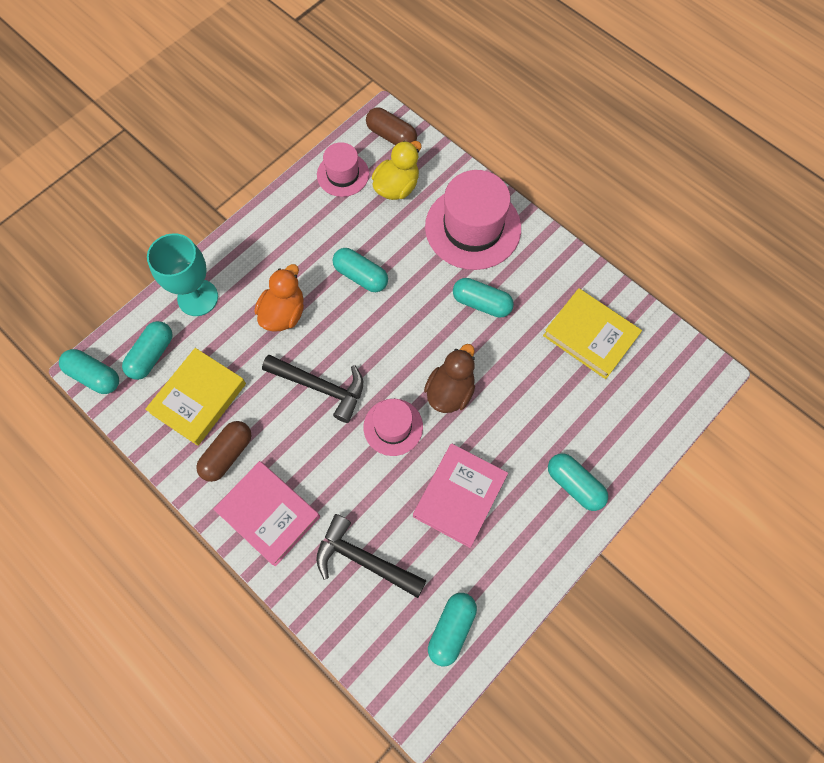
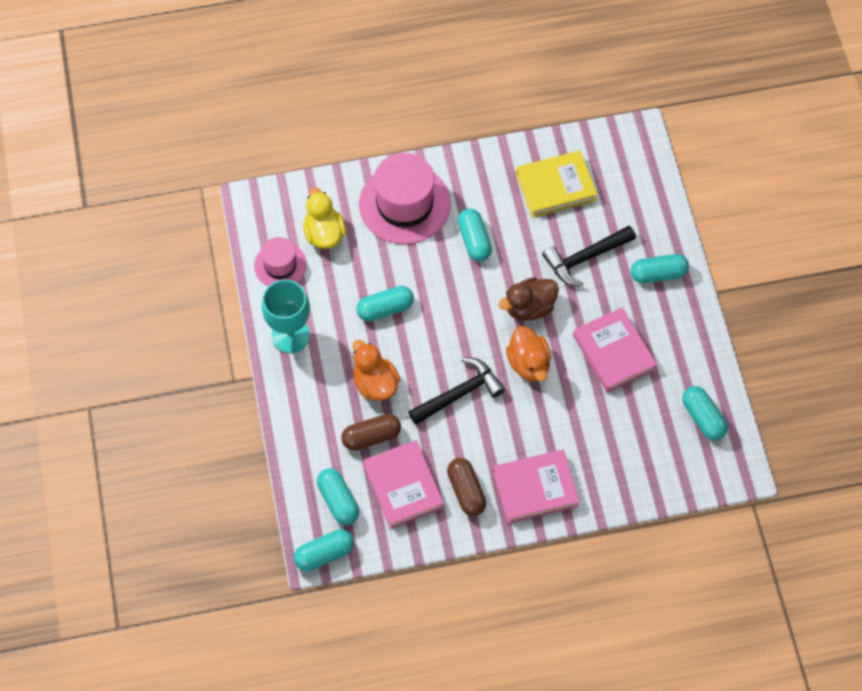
camera: 55 degrees left, 5 degrees down
(197, 298) = (311, 439): turquoise goblet -> turquoise goblet (290, 335)
(198, 398) = (403, 486): yellow book -> pink book
(363, 559) = (615, 444): black hammer -> black hammer (585, 258)
(391, 136) = (272, 207): brown capsule -> brown capsule (371, 437)
(393, 427) = (529, 363): pink hat -> orange duck
(450, 391) = (529, 307): brown duck -> brown duck turned 90 degrees counterclockwise
(481, 303) = (474, 240): turquoise capsule -> turquoise capsule turned 75 degrees counterclockwise

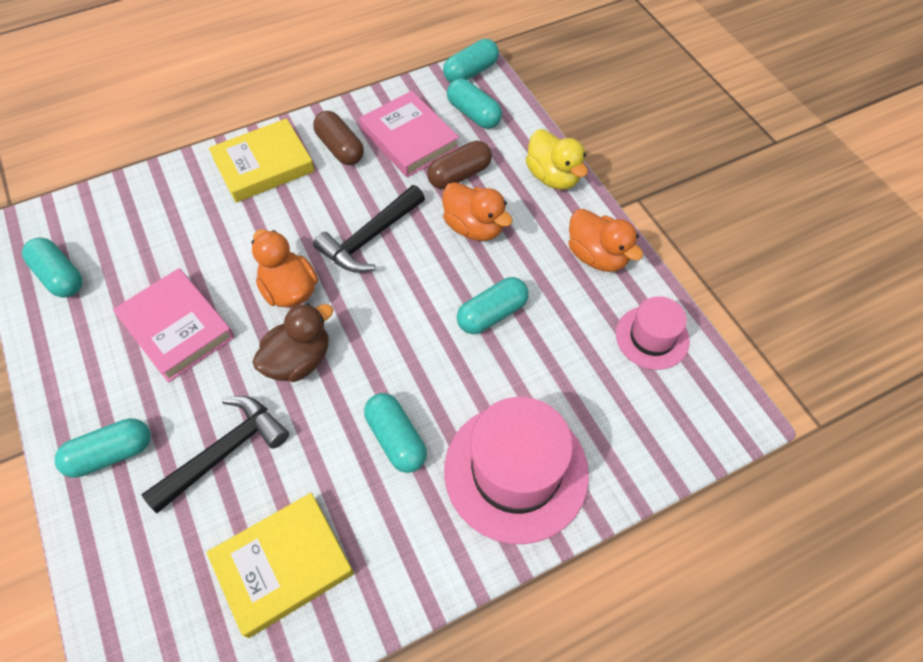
camera: 165 degrees right, 5 degrees down
(290, 335) = (597, 256): turquoise goblet -> orange duck
(324, 233) = (613, 395): yellow duck -> yellow duck (553, 177)
(535, 488) = (264, 165): pink book -> yellow book

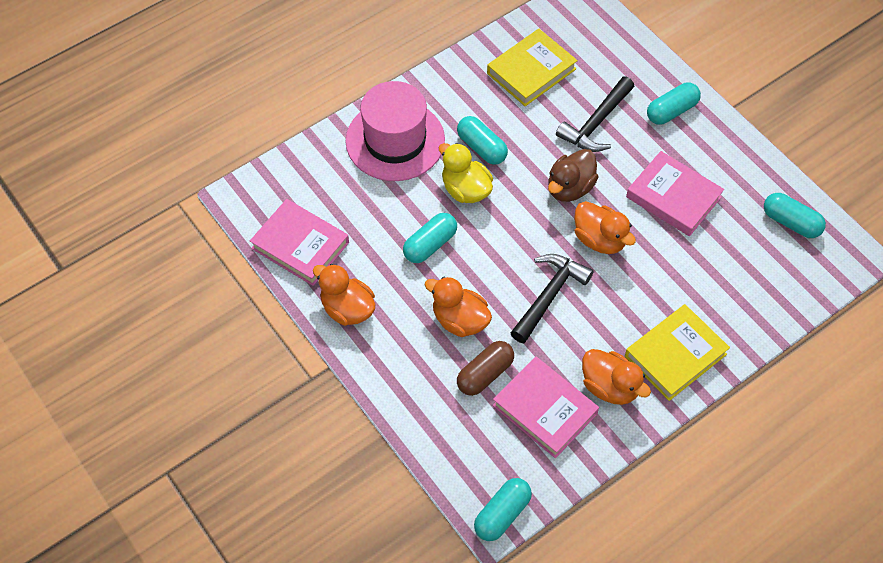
camera: 170 degrees right, 0 degrees up
(340, 148) = (610, 387): brown capsule -> orange duck
(474, 114) = (486, 453): turquoise capsule -> none
(553, 177) = (394, 386): yellow duck -> yellow duck (465, 190)
(652, 337) = (300, 245): pink hat -> pink book

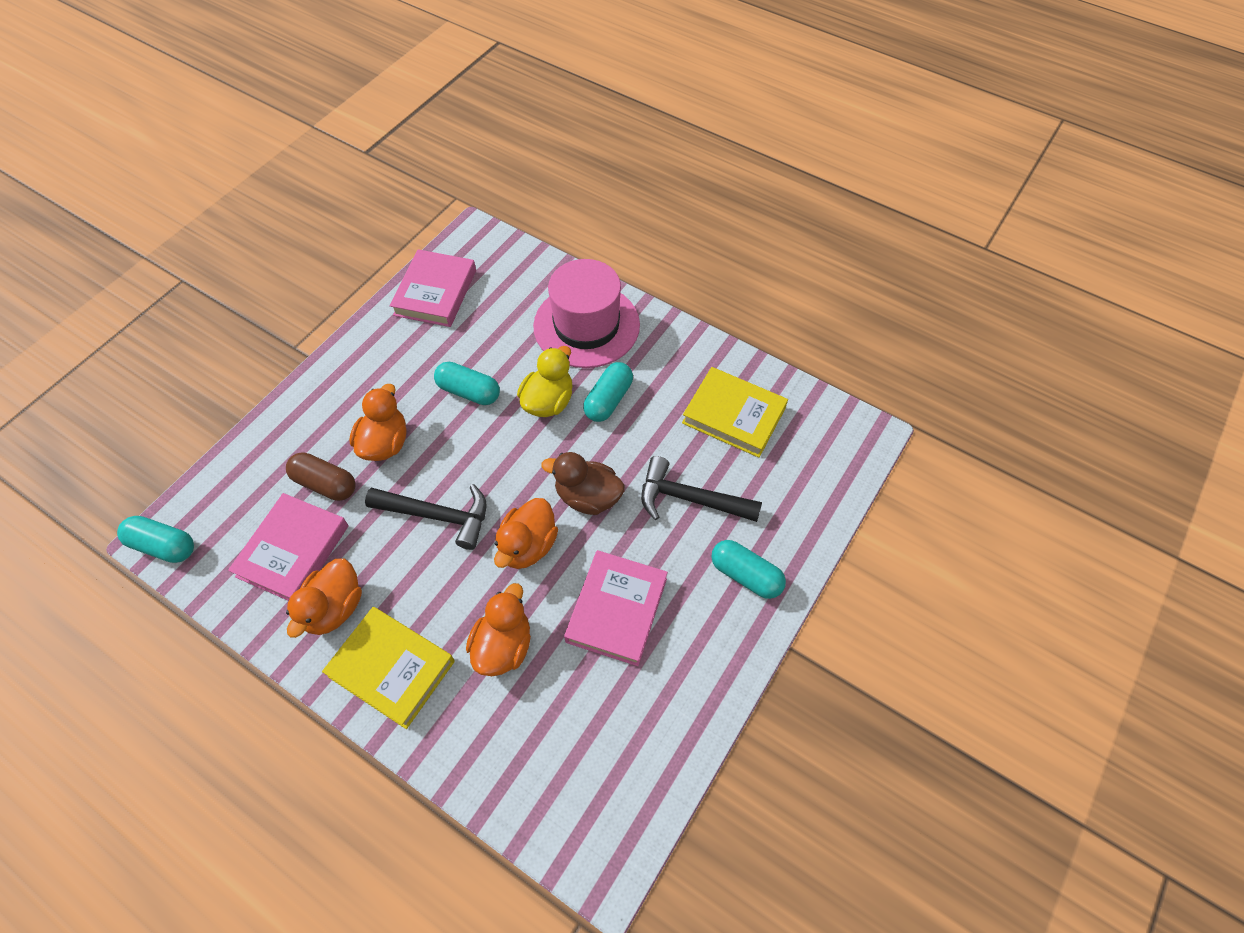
camera: 70 degrees right, 0 degrees up
(347, 309) = (374, 349): orange duck -> orange duck (503, 646)
(791, 222) = (631, 765): turquoise capsule -> none

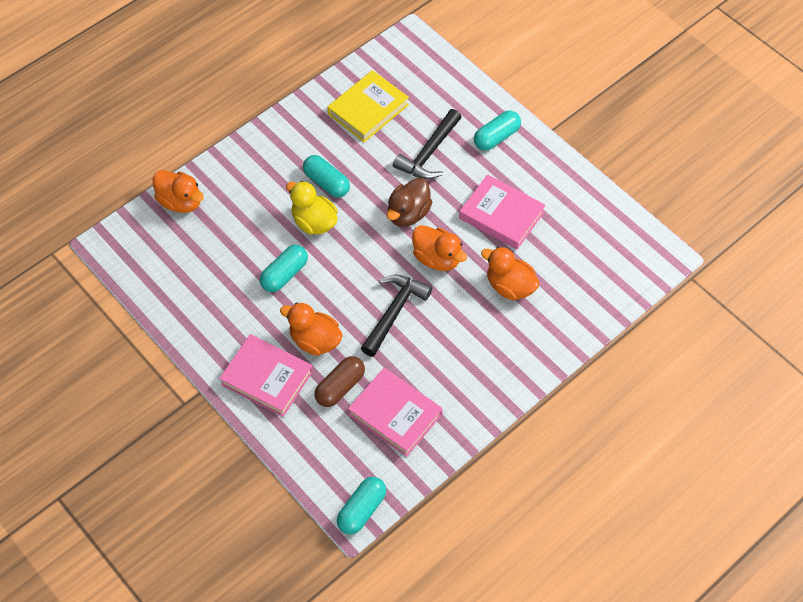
camera: 75 degrees left, 0 degrees up
(334, 608) = (452, 389): orange duck -> orange duck (180, 202)
(392, 668) = (509, 357): yellow book -> none
(435, 292) = (167, 284): pink book -> pink book (267, 378)
(586, 325) = (247, 182): pink hat -> none

